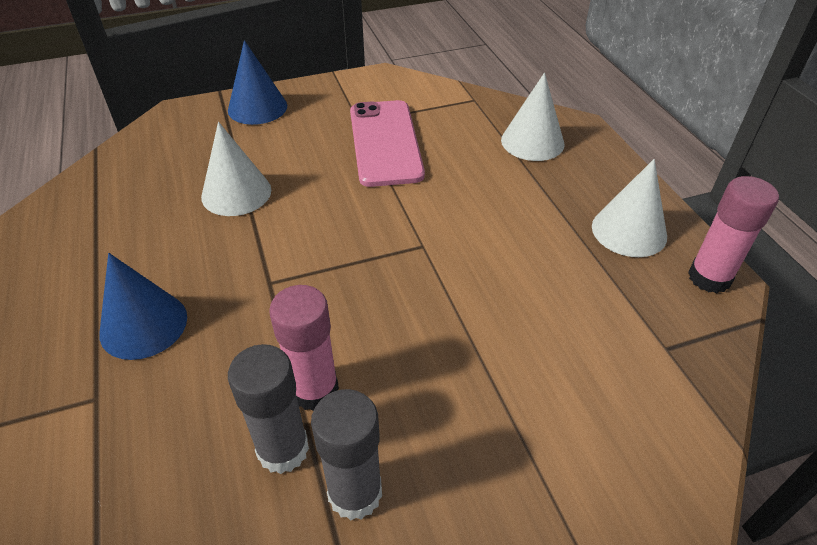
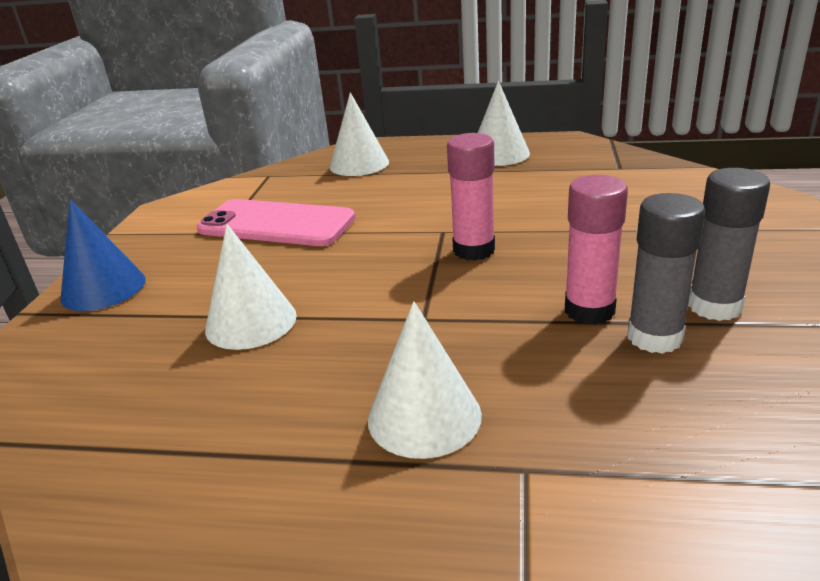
camera: 60 degrees left, 15 degrees down
(143, 325) = (424, 416): blue cone -> white cone
(709, 278) = (565, 142): pink glue stick -> pink glue stick (474, 250)

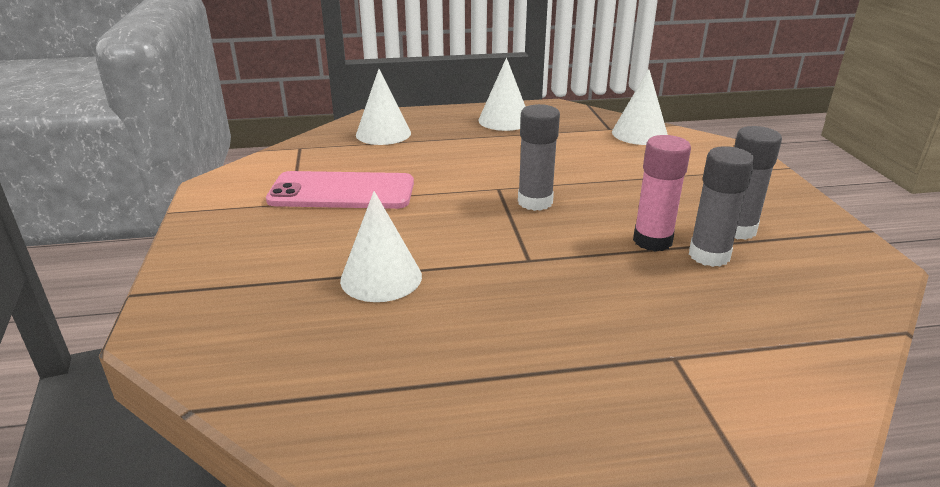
camera: 20 degrees left, 0 degrees up
(103, 288) = (208, 263): blue cone -> none
(424, 416) = (579, 332): white cone -> white cone (639, 134)
(474, 250) = (535, 202): pink glue stick -> grey glue stick

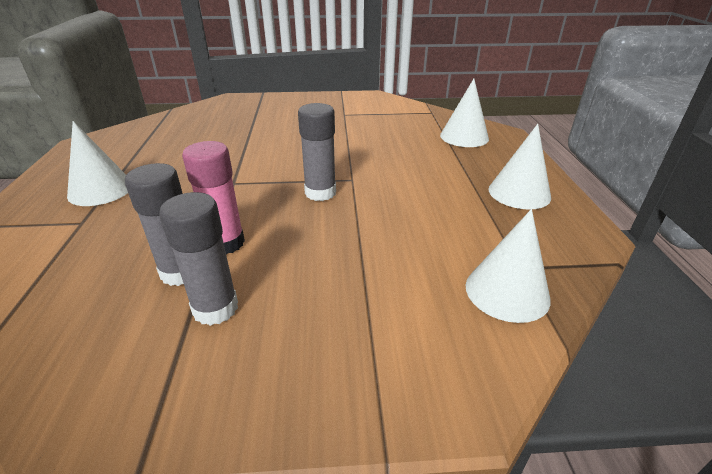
camera: 95 degrees right, 5 degrees up
(342, 192) = (356, 126): pink phone -> none
(381, 278) = (241, 137): white cone -> white cone (101, 190)

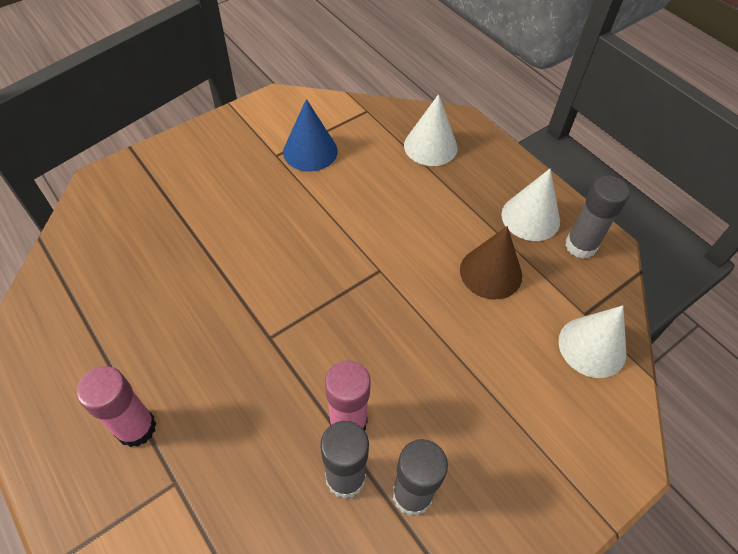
camera: 35 degrees left, 20 degrees up
(101, 190) = (136, 428): white cone -> pink glue stick
(320, 193) = (369, 307): grey glue stick -> grey glue stick (580, 246)
(369, 118) = (310, 151): none -> blue cone
(446, 209) = (491, 272): none -> brown cone

